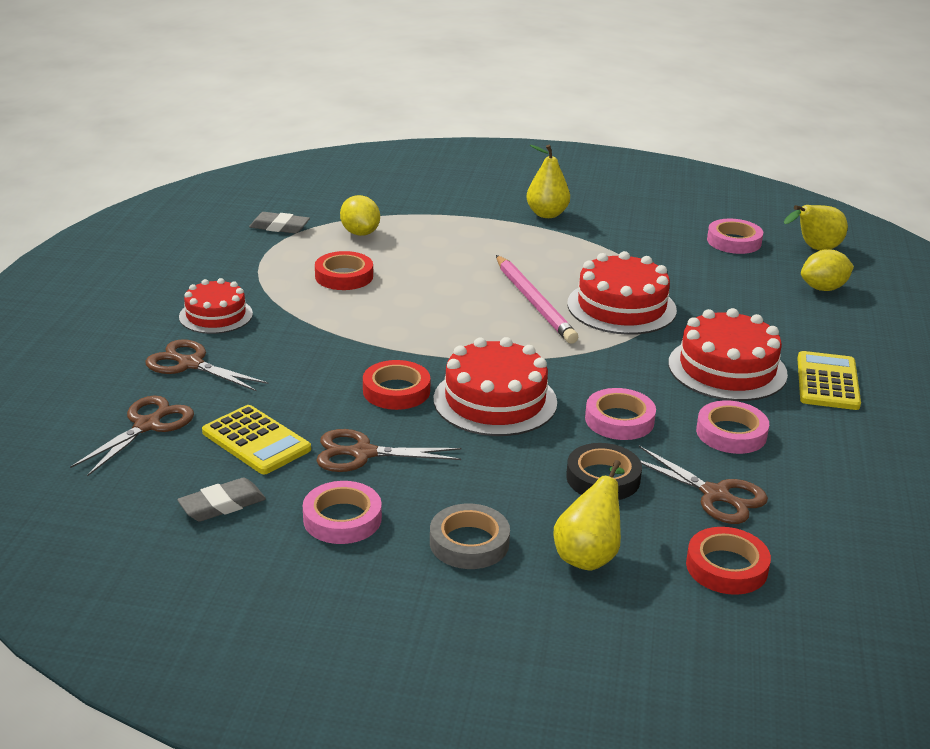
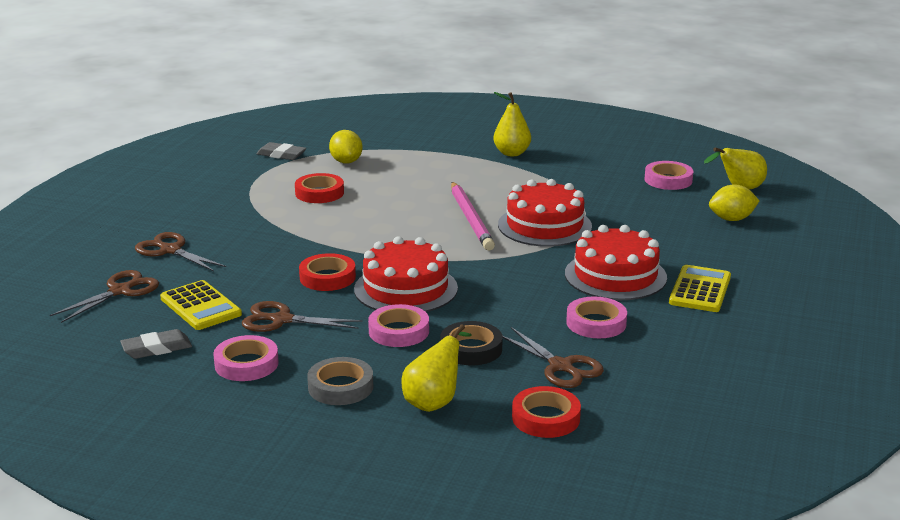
camera: 10 degrees right, 5 degrees down
(216, 315) = (204, 217): red cake -> none
(619, 420) = (504, 308): pink tape -> pink tape (399, 331)

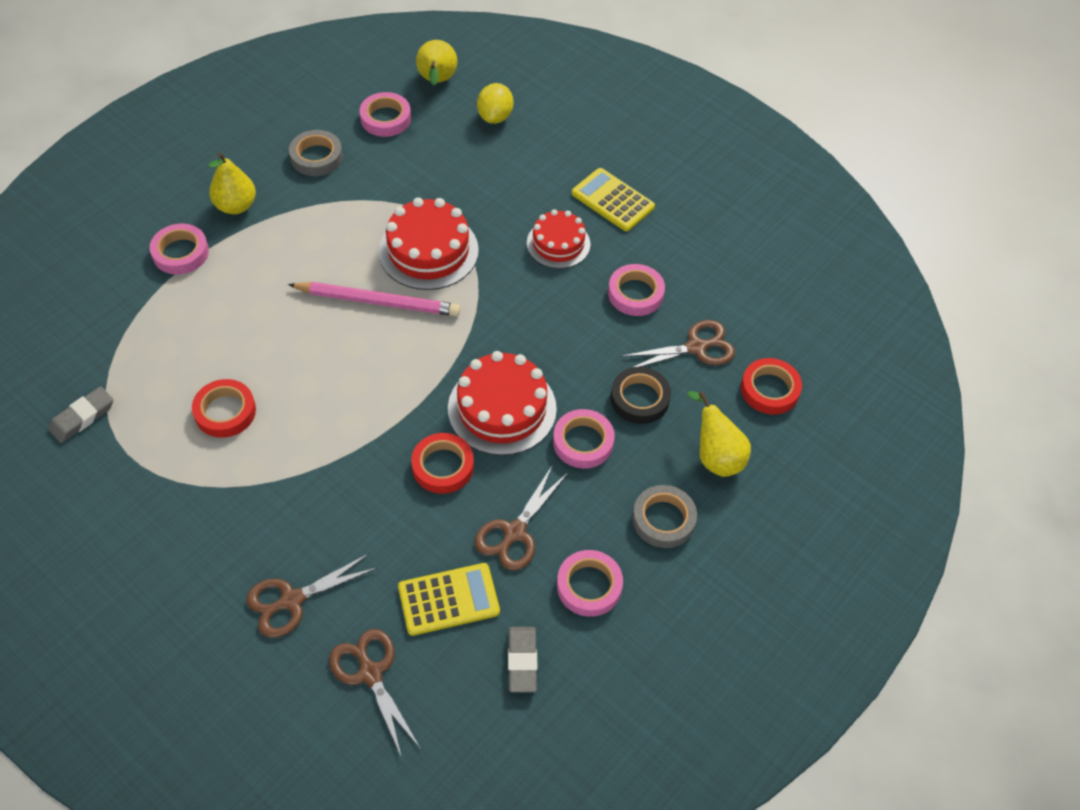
camera: 70 degrees left, 30 degrees up
(346, 162) = (151, 359): yellow lemon -> none
(448, 148) = (180, 253): none -> pink tape
(593, 166) = (316, 157): none -> grey tape
(615, 276) = (558, 243): red cake -> red cake, size x0.65

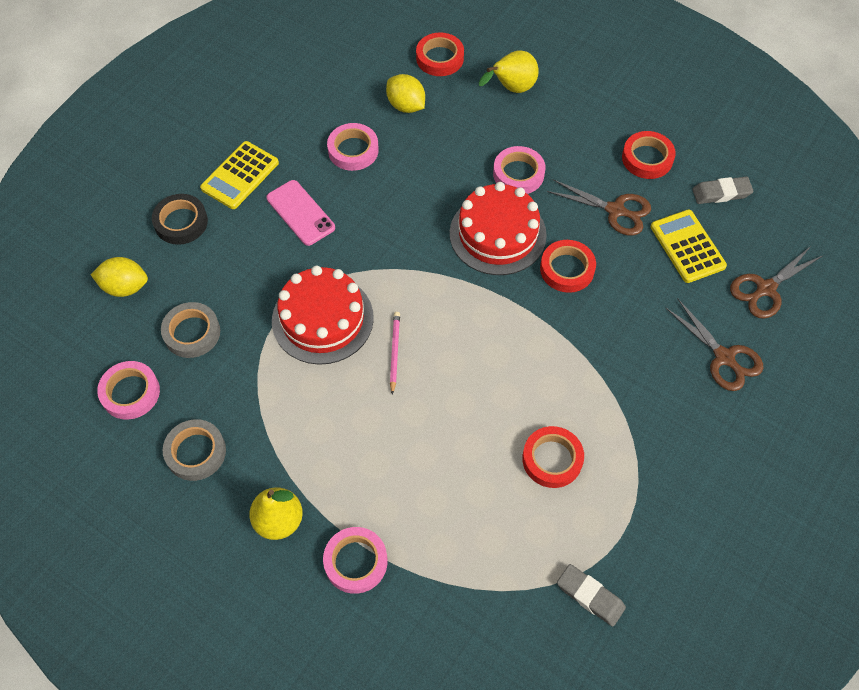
camera: 95 degrees left, 5 degrees up
(377, 302) = (394, 352): pink pencil -> pink pencil, size x0.52
(437, 81) = (68, 351): yellow pear -> none
(558, 243) = (300, 213): red cake -> pink phone
(589, 586) = (647, 158): pink tape -> red tape
(639, 398) = (466, 139): black tape -> black tape (181, 222)
(663, 519) = (577, 117): grey tape -> grey tape (192, 333)
(696, 347) = (406, 106): brown scissors -> yellow lemon

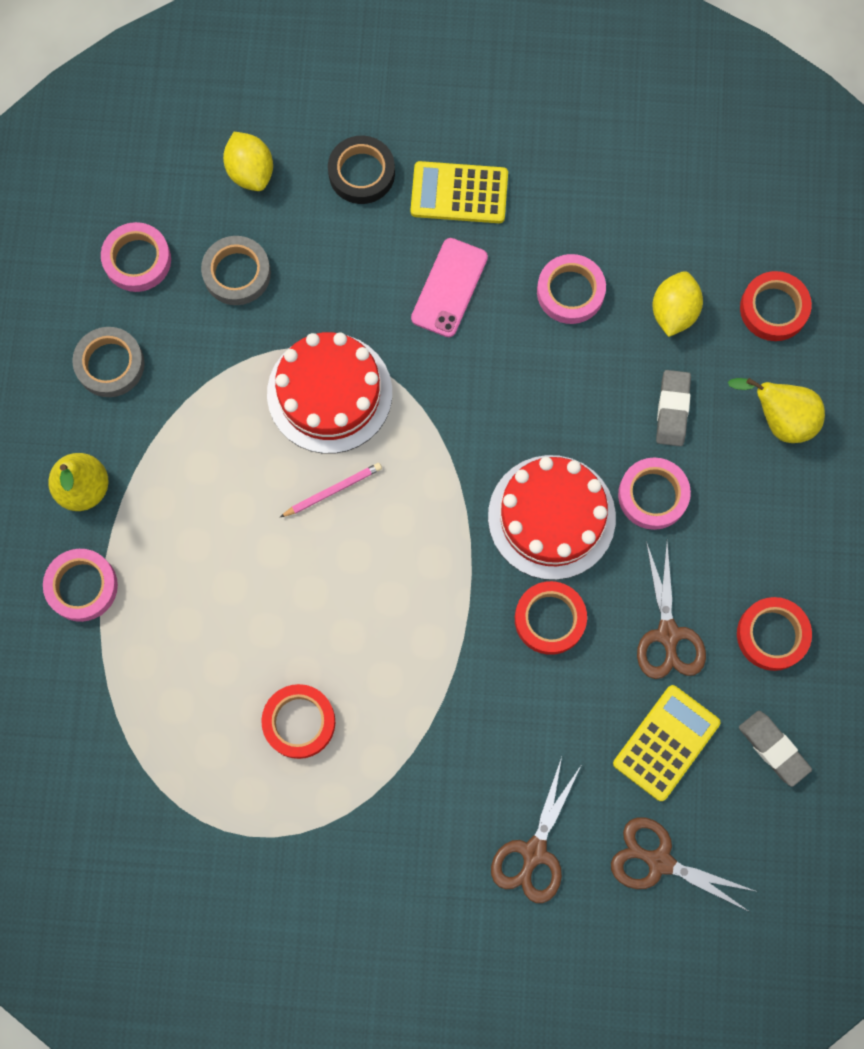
camera: 60 degrees right, 15 degrees up
(590, 596) = (169, 835): grey eraser -> grey eraser (672, 410)

